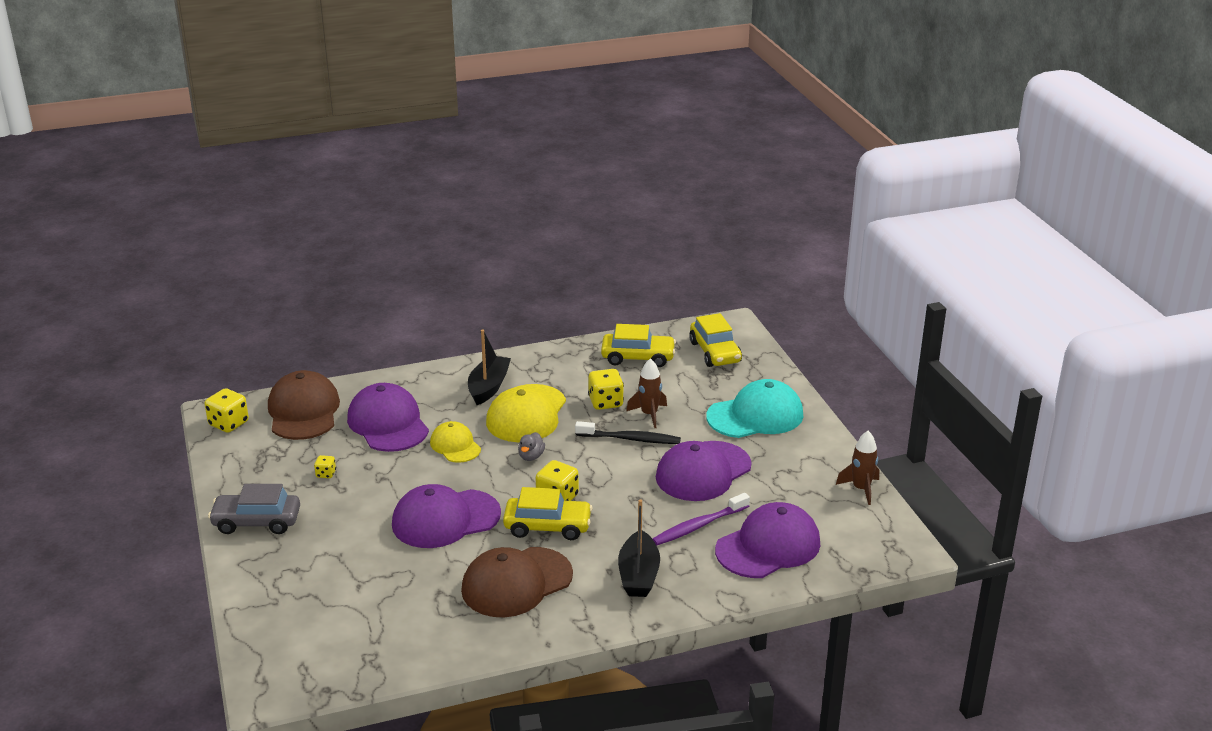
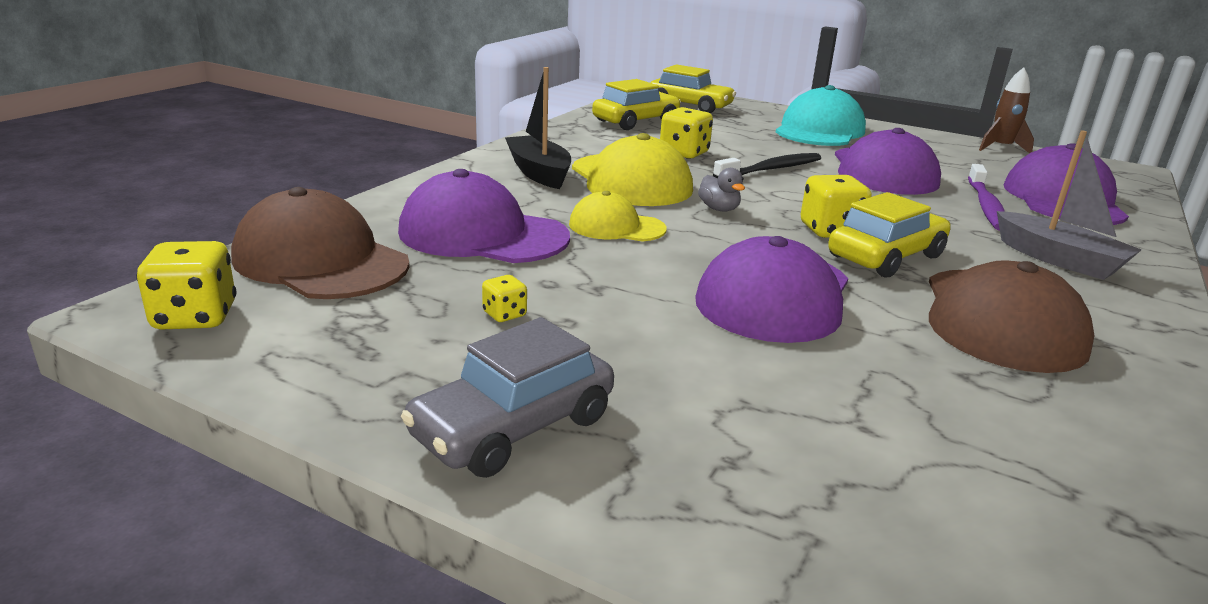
camera: 45 degrees left, 5 degrees down
(638, 575) = (1059, 259): black boat -> grey boat
(649, 414) = (741, 151): brown rocket -> none

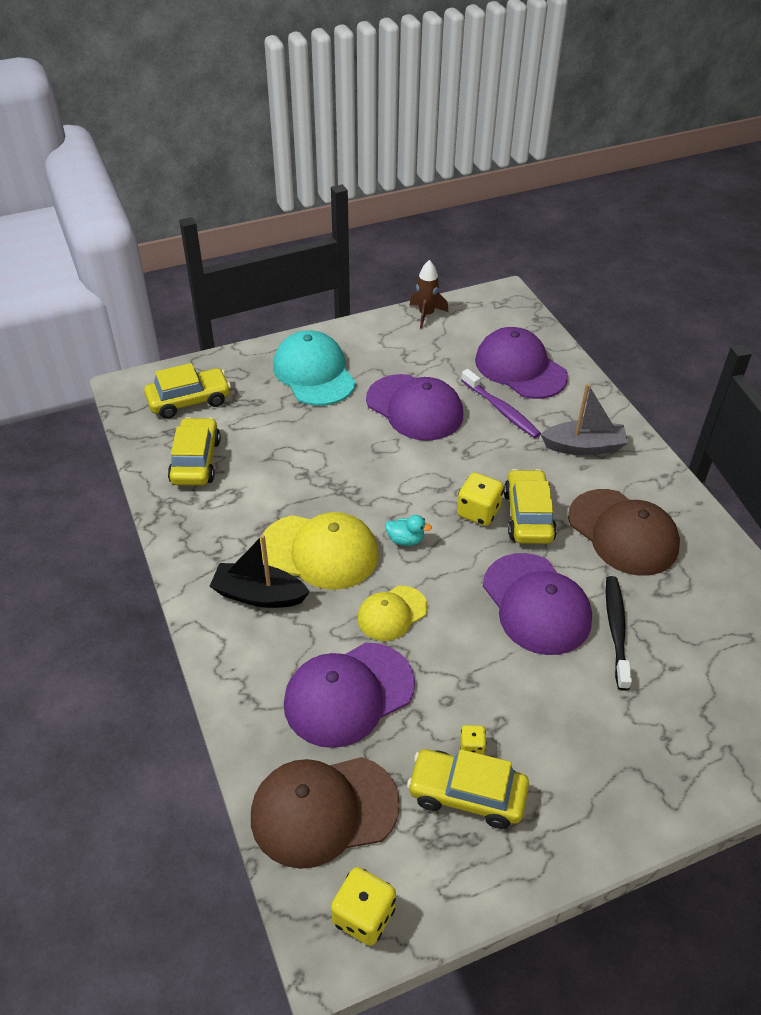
camera: 50 degrees left, 20 degrees up
(430, 330) = (467, 794): none -> yellow car
(513, 427) = (589, 808): grey car -> none
(684, 153) = (292, 484): yellow dice -> none
(719, 209) = (405, 540): grey duck -> turquoise duck
(771, 169) = (363, 461): black toothbrush -> black toothbrush (616, 630)

